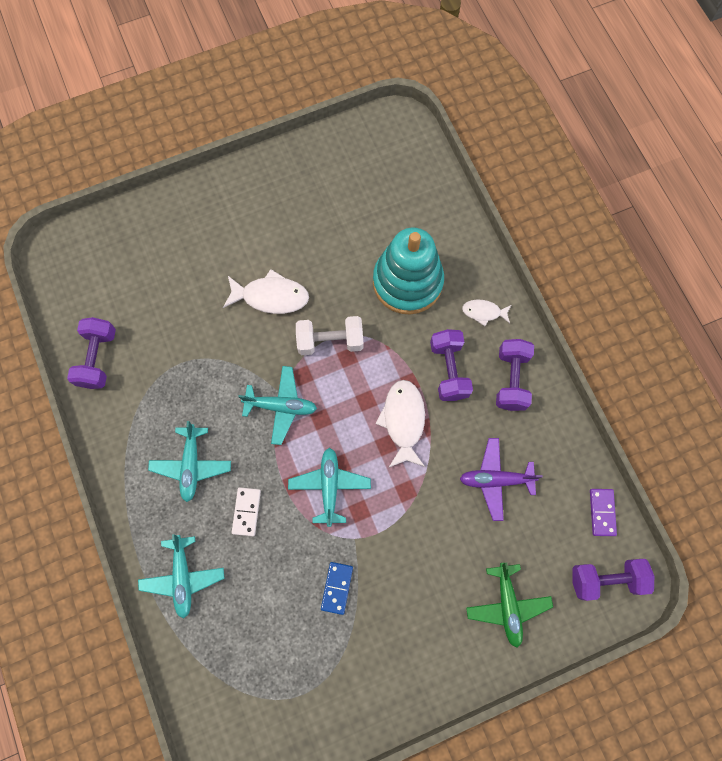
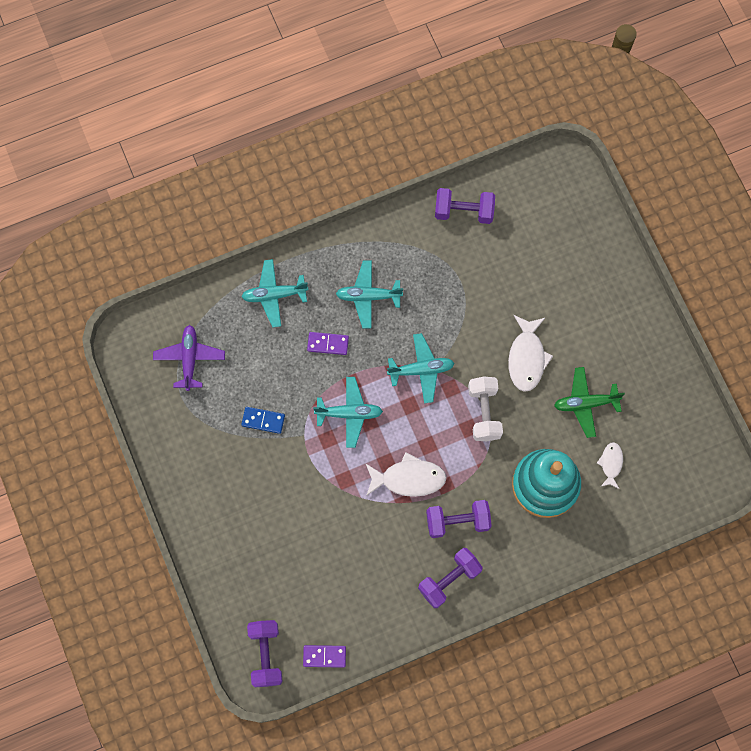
camera: 90 degrees right, 0 degrees up
(246, 512) = (328, 344): white domino -> purple domino
(281, 406) = (421, 370): turquoise plane -> turquoise plane turned 105 degrees counterclockwise
(483, 312) = (516, 557): white fish -> white fish (611, 463)
(495, 479) = (354, 560): purple plane -> purple plane (189, 358)
(507, 605) = (245, 565): green plane -> green plane (585, 403)
(511, 379) = (449, 580): purple dumbbell -> purple dumbbell turned 45 degrees counterclockwise

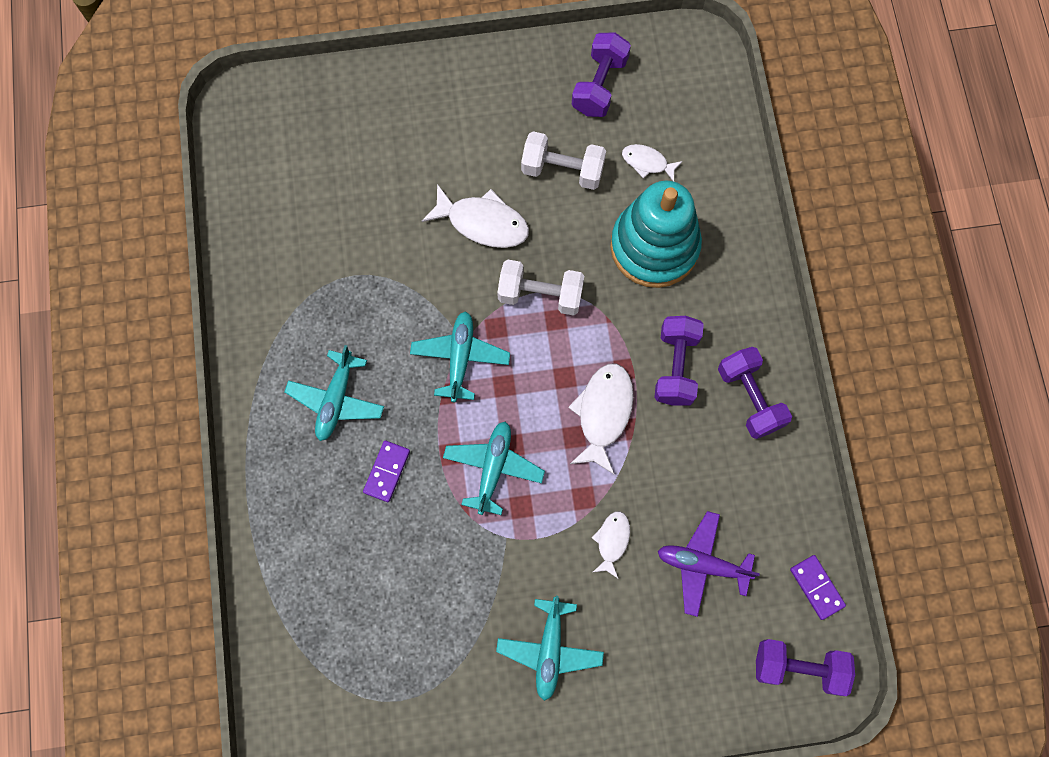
camera: 75 degrees left, 0 degrees up
(189, 358) = (349, 673): purple plane -> purple plane (702, 564)
(263, 420) = (470, 589): blue domino -> none
(274, 295) = (293, 527): turquoise plane -> turquoise plane (549, 650)
(320, 506) = (612, 541): none -> white fish
(324, 656) = (817, 587): purple domino -> purple domino turned 45 degrees counterclockwise
(464, 211) = (258, 245): purple dumbbell -> purple dumbbell (599, 85)
(585, 403) = (562, 170): green plane -> white dumbbell

